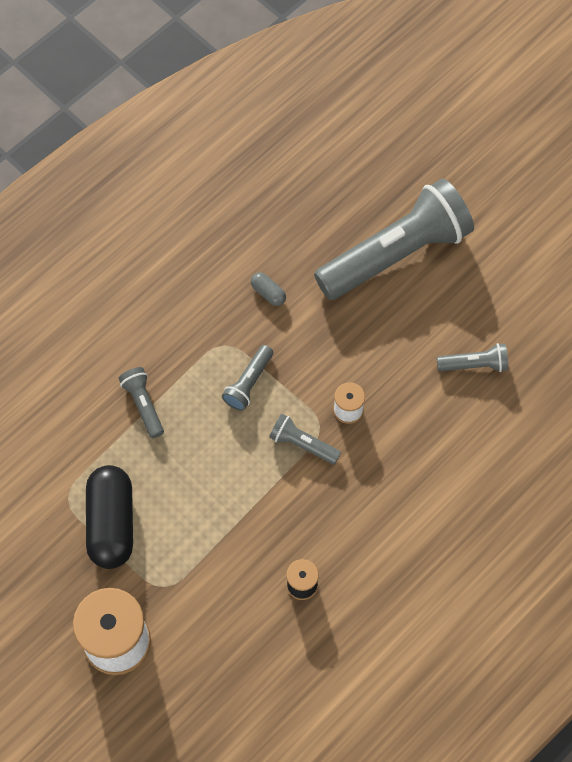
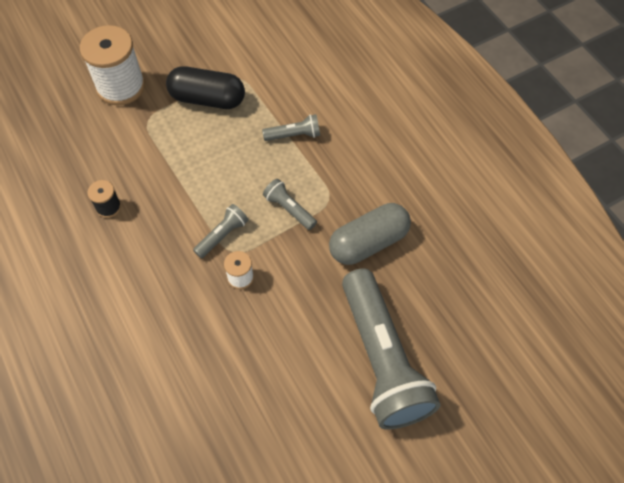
camera: 105 degrees right, 5 degrees down
(268, 293) = (368, 242): grey capsule -> grey capsule, size x2.33
(474, 364) = (248, 397): grey flashlight -> none

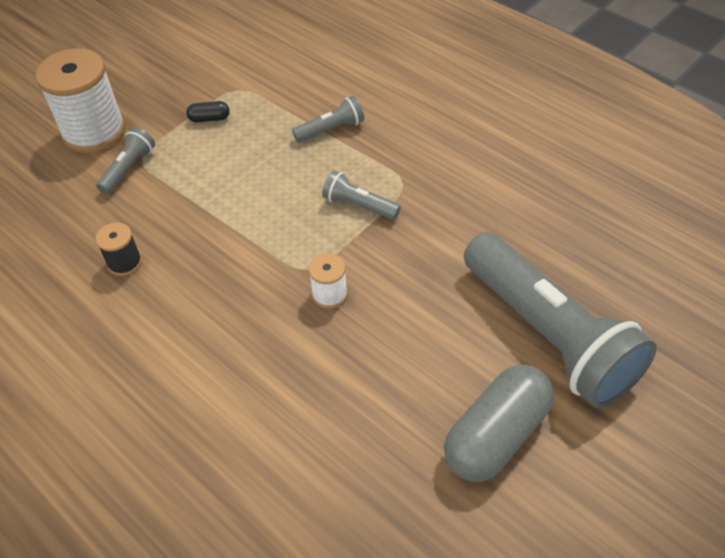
camera: 15 degrees left, 10 degrees down
(207, 99) = (209, 119): black capsule -> black capsule, size x0.43
(222, 235) = (287, 255): grey flashlight -> grey flashlight (128, 169)
(368, 242) = (471, 215): grey capsule -> grey capsule (496, 435)

